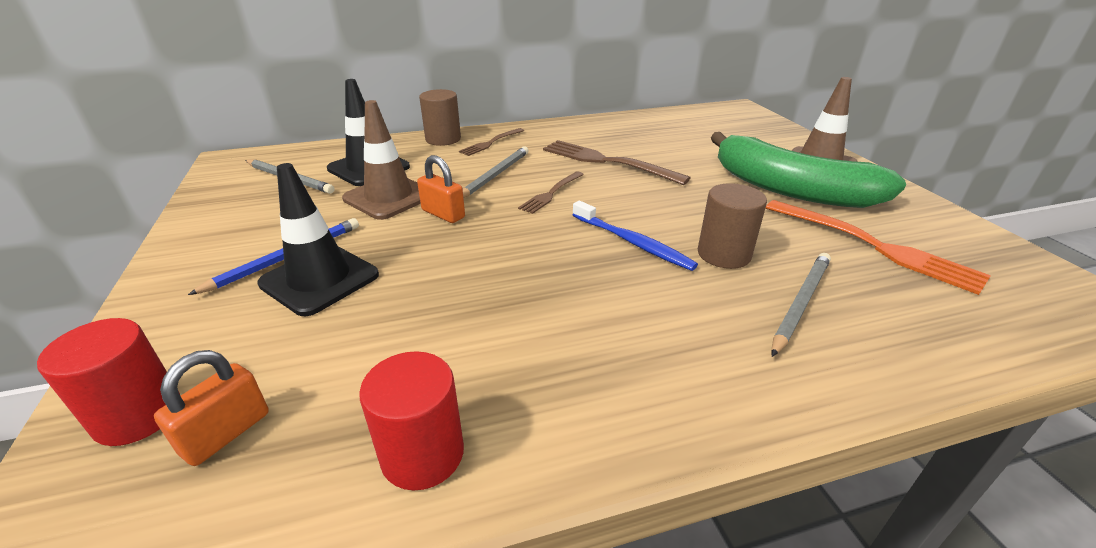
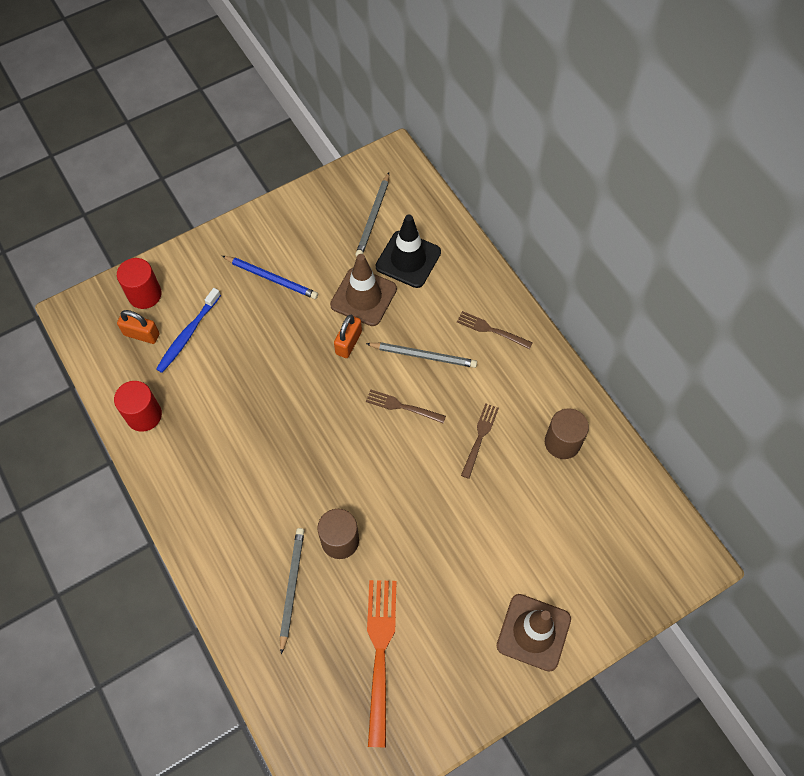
camera: 75 degrees right, 30 degrees up
(319, 279) = (254, 308): black traffic cone -> none
(443, 139) = (486, 288): brown cylinder -> brown cylinder (562, 442)
(606, 161) = (480, 437): brown fork -> brown fork, size x0.56
(633, 242) = (341, 478): blue toothbrush -> blue toothbrush (187, 335)
(789, 189) = (467, 598): green banana -> none
(800, 303) = (291, 587): grey pencil -> grey pencil turned 105 degrees counterclockwise
(875, 246) = (380, 652): orange fork -> orange fork turned 150 degrees clockwise

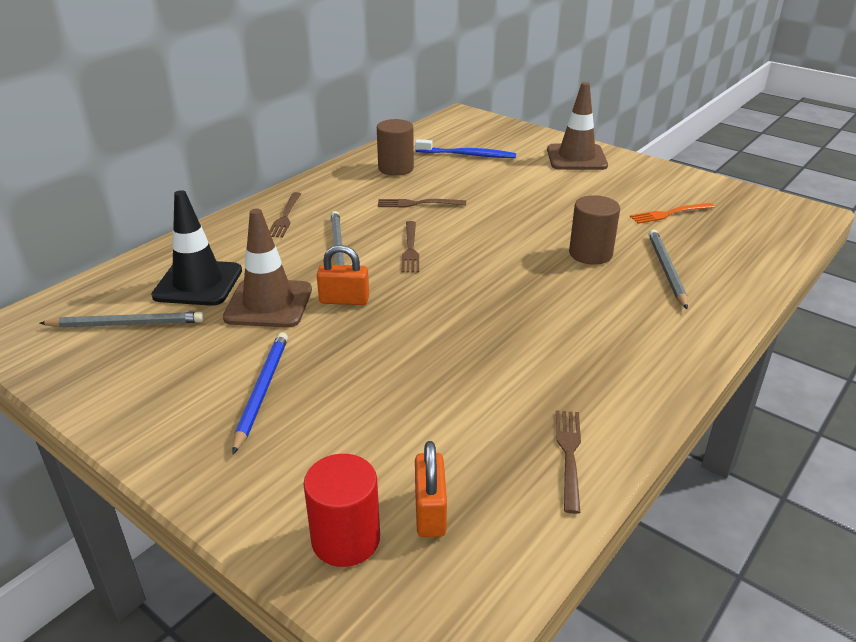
camera: 110 degrees left, 30 degrees down
(144, 415) = (568, 454): red cylinder -> brown fork
(187, 335) = (403, 452): blue toothbrush -> blue toothbrush (468, 155)
(291, 587) = (666, 270): grey pencil -> grey pencil turned 105 degrees clockwise
(380, 652) = (669, 214): orange fork -> orange fork, size x0.56

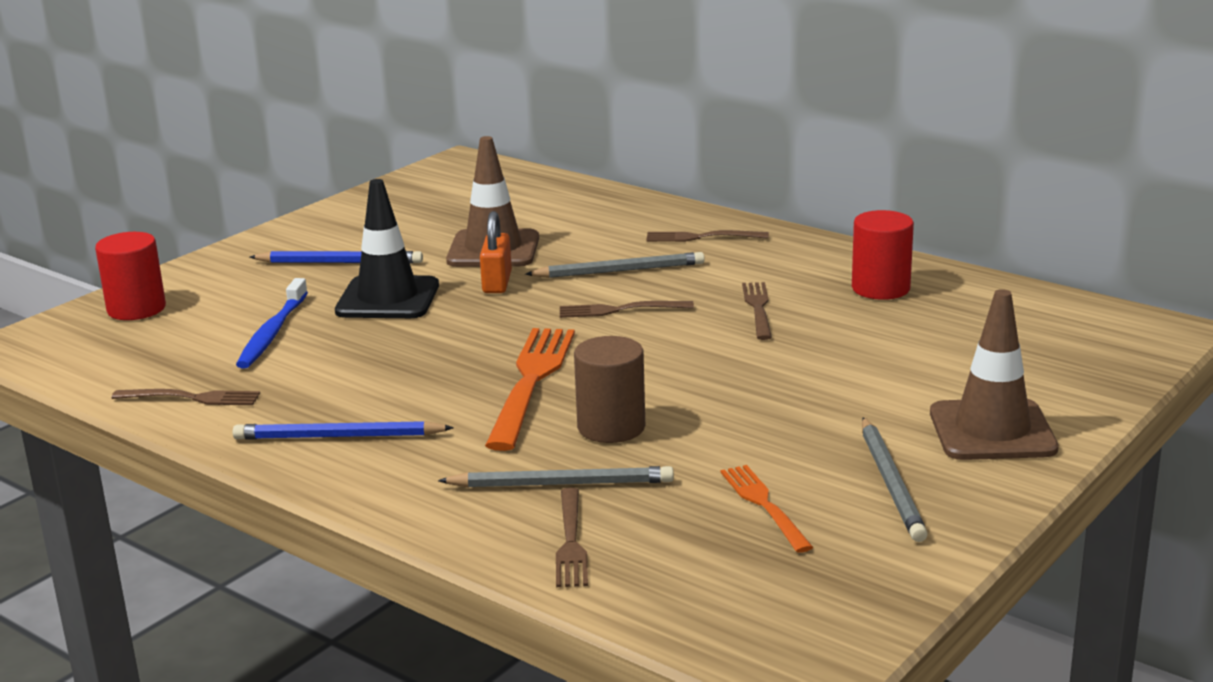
camera: 90 degrees right, 10 degrees down
(127, 324) = (463, 199): grey pencil -> grey pencil (891, 483)
(198, 283) = (538, 216): black traffic cone -> black traffic cone (388, 299)
(396, 168) = (880, 288): brown cylinder -> red cylinder
(430, 512) = (149, 338): orange padlock -> none
(468, 155) = (960, 338): blue toothbrush -> blue toothbrush (272, 333)
(527, 282) = (531, 381): none -> orange fork
(625, 361) = (338, 437): none -> blue pencil
(731, 267) = (571, 542): none -> brown fork

